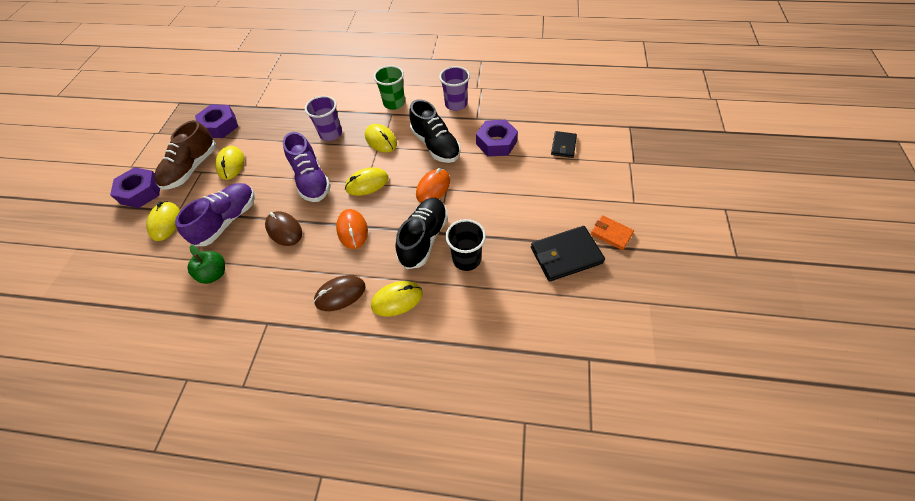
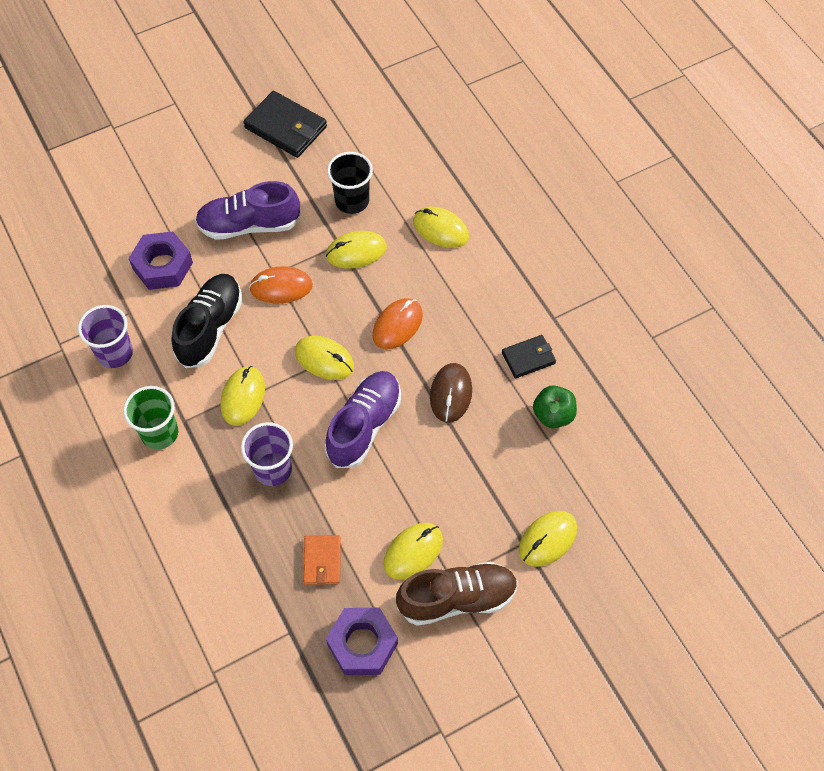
camera: 130 degrees left, 5 degrees up
(141, 192) = (538, 625): purple nut -> none
(227, 221) = (488, 468): purple shoe -> purple shoe (249, 225)
(340, 294) = (475, 279): brown mouse -> none
(424, 238) = (356, 252): black shoe -> yellow mouse
(563, 146) = (124, 197): black wallet -> black wallet (528, 358)
(611, 234) = (232, 105): orange wallet -> orange wallet (322, 561)

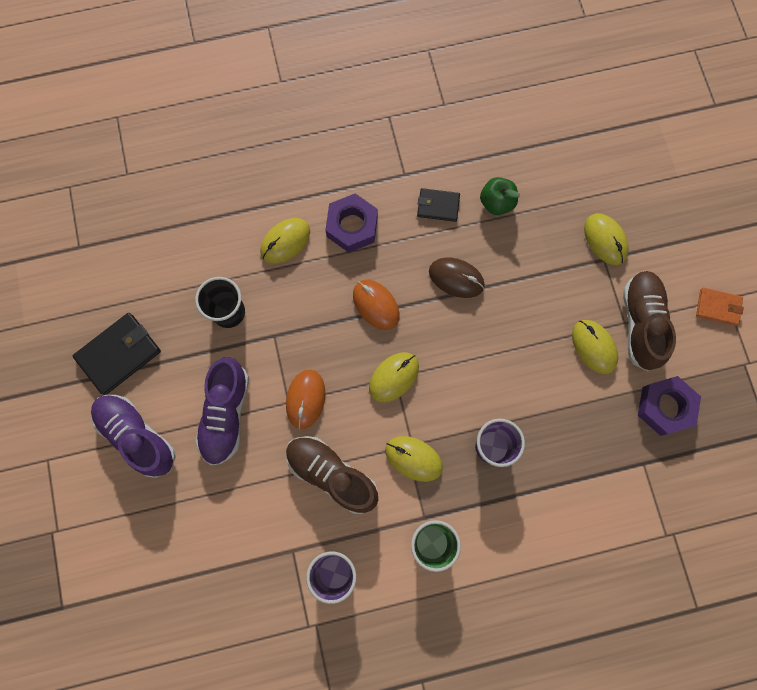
camera: 75 degrees left, 15 degrees up
(162, 266) = (248, 508): purple nut -> purple nut (352, 226)
(210, 328) = (332, 474): black shoe -> brown shoe
(322, 561) = (587, 423): orange wallet -> orange wallet (718, 307)
(356, 252) = (287, 322): yellow mouse -> none
(364, 425) = (469, 358): purple shoe -> purple shoe (137, 436)
(528, 358) = (438, 206): black wallet -> black wallet turned 75 degrees counterclockwise

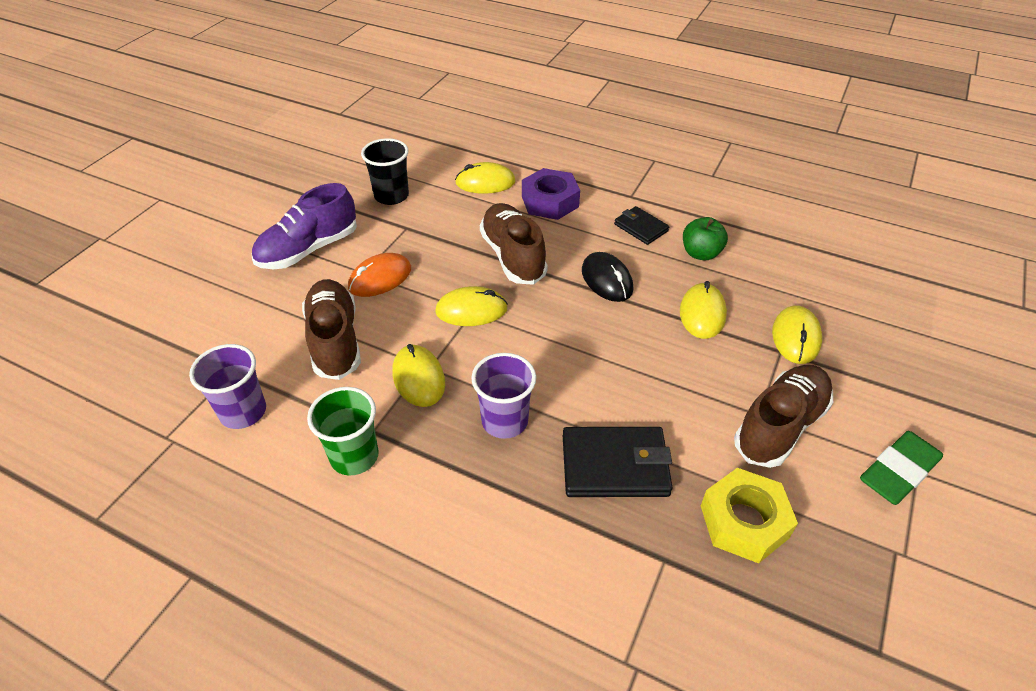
camera: 40 degrees right, 30 degrees down
(119, 354) = (286, 175): black wallet -> black wallet (615, 465)
(137, 436) = (232, 223): purple shoe -> none
(376, 305) = (513, 256): orange mouse -> brown shoe
(456, 278) = (607, 280): brown mouse -> black mouse
(594, 347) = (702, 412): yellow mouse -> yellow mouse (702, 313)
(665, 407) = (744, 521): purple nut -> yellow nut
(718, 307) = (898, 472): orange wallet -> green eraser

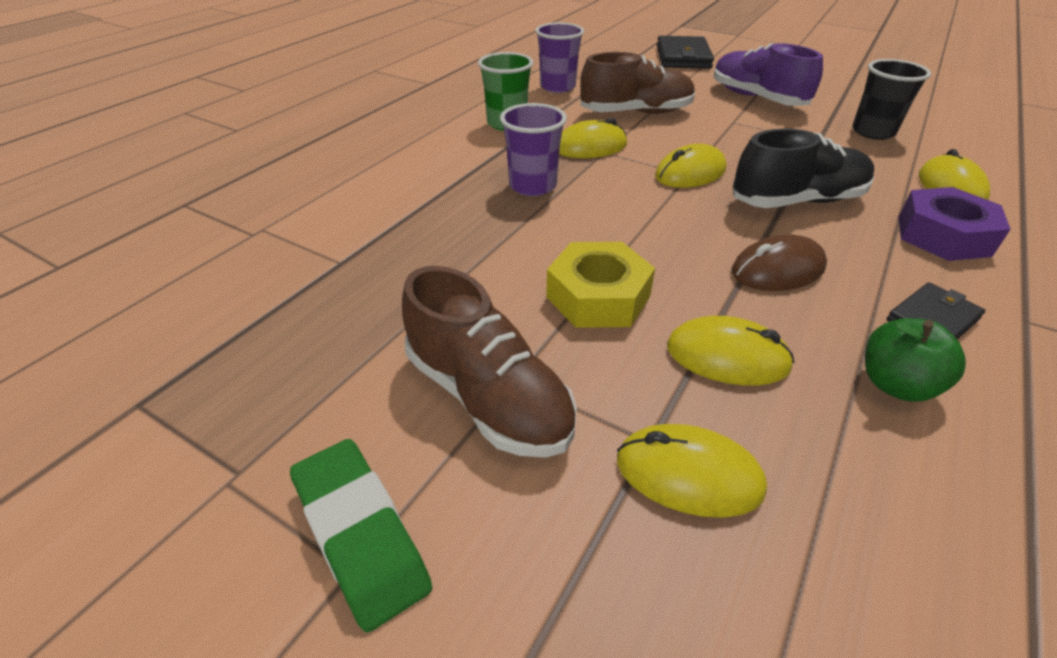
camera: 95 degrees right, 5 degrees down
(380, 278) = (726, 129): orange mouse -> none
(471, 310) = (690, 173): yellow mouse -> yellow mouse turned 60 degrees clockwise
(513, 256) = (797, 201): brown shoe -> black shoe
(607, 280) = (777, 270): black mouse -> brown mouse
(615, 465) = (462, 244): black wallet -> black wallet (683, 57)
(744, 521) = (355, 326): yellow nut -> yellow nut (598, 296)

